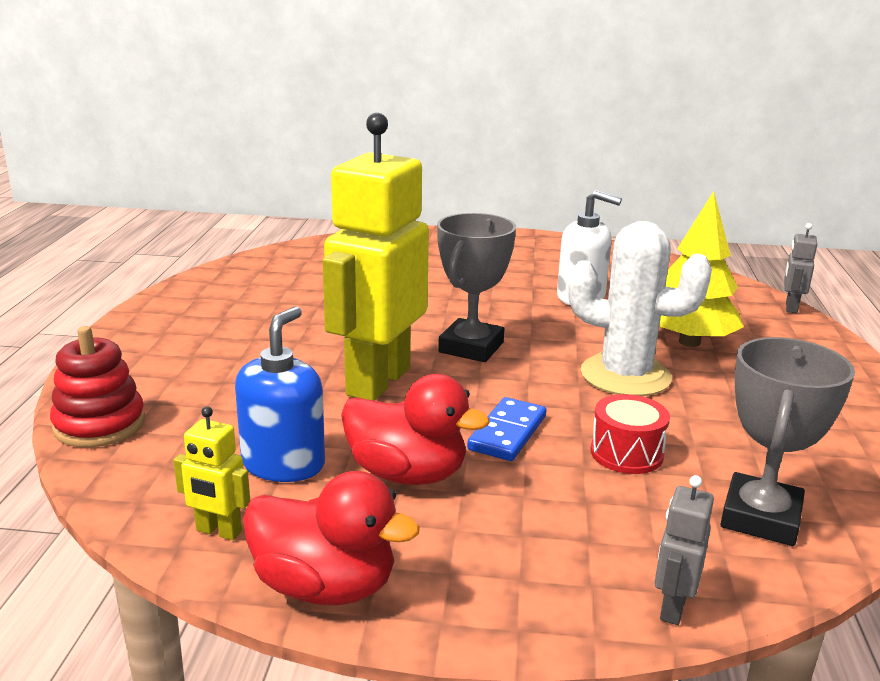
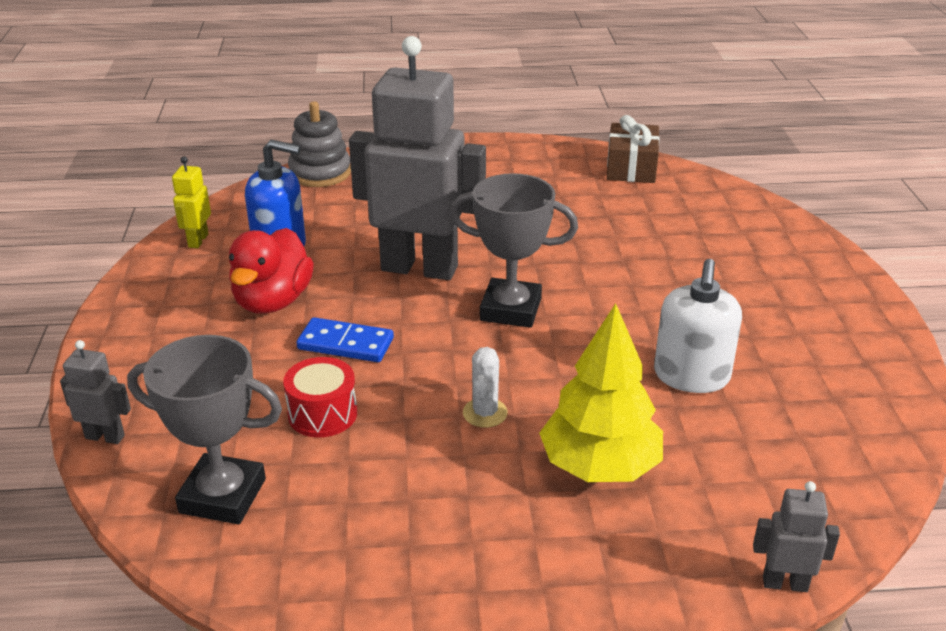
camera: 80 degrees right, 10 degrees up
(99, 425) = (320, 173): red stacking toy -> grey stacking toy
(250, 268) = (631, 167): none -> brown gift
(325, 586) = (140, 287): red duck -> none
(377, 381) = (419, 268): yellow robot -> grey robot
(625, 375) = (485, 413): white cactus -> white cactus, size x0.45

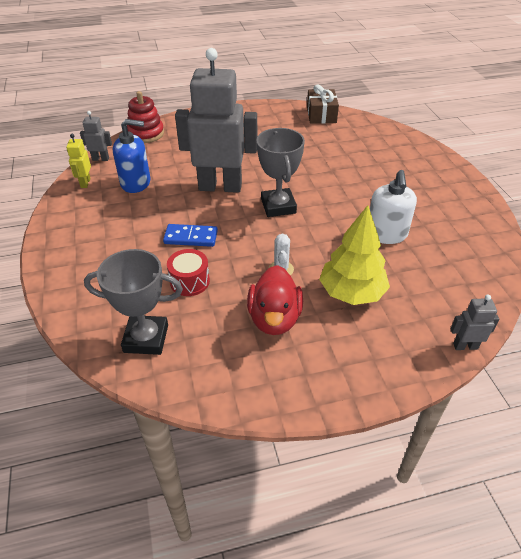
camera: 10 degrees left, 10 degrees up
(105, 436) = (65, 311): grey robot -> grey robot (100, 159)
(273, 301) = (141, 216): red duck -> red duck (274, 318)
(320, 173) = (146, 134): grey stacking toy -> red stacking toy
(510, 309) = (278, 206): grey trophy -> grey trophy turned 75 degrees clockwise

